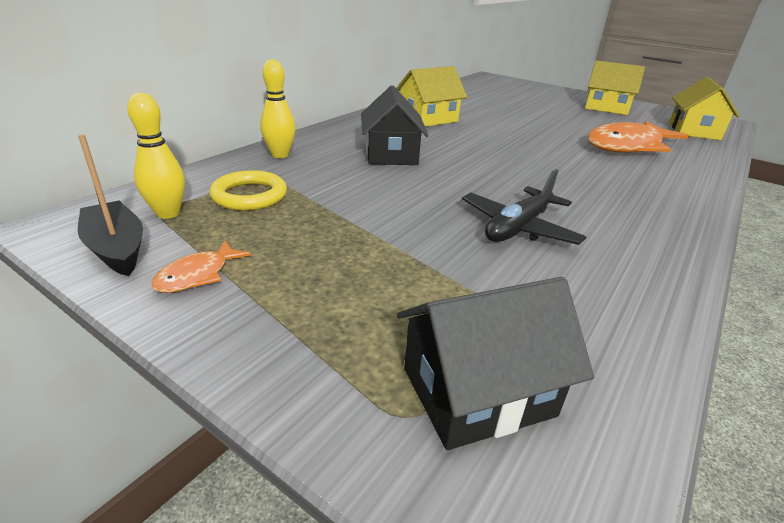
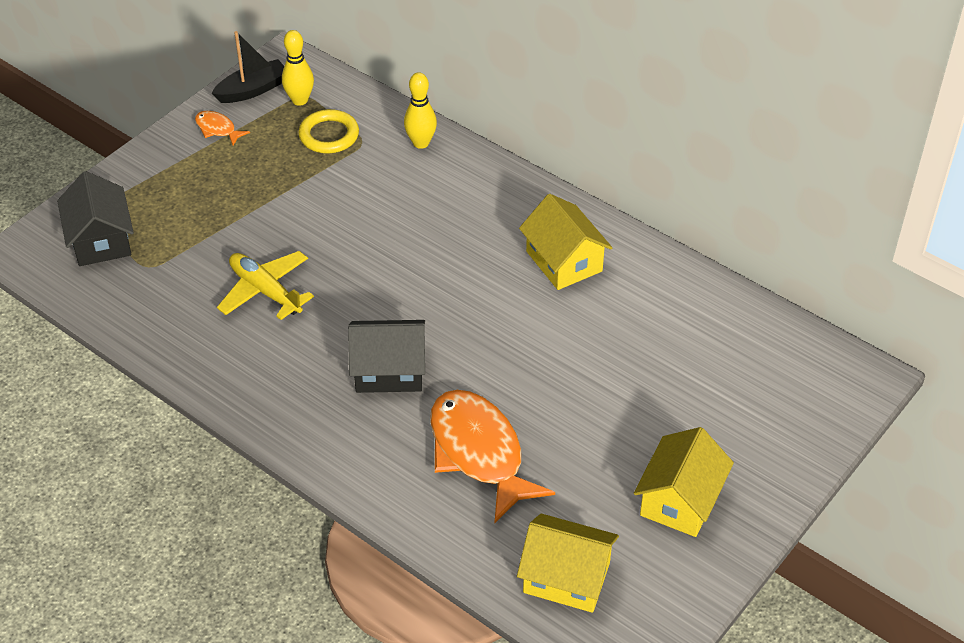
camera: 95 degrees right, 15 degrees up
(391, 154) = (430, 221): black house -> black house (389, 370)
(518, 228) = (265, 291): black plane -> yellow plane

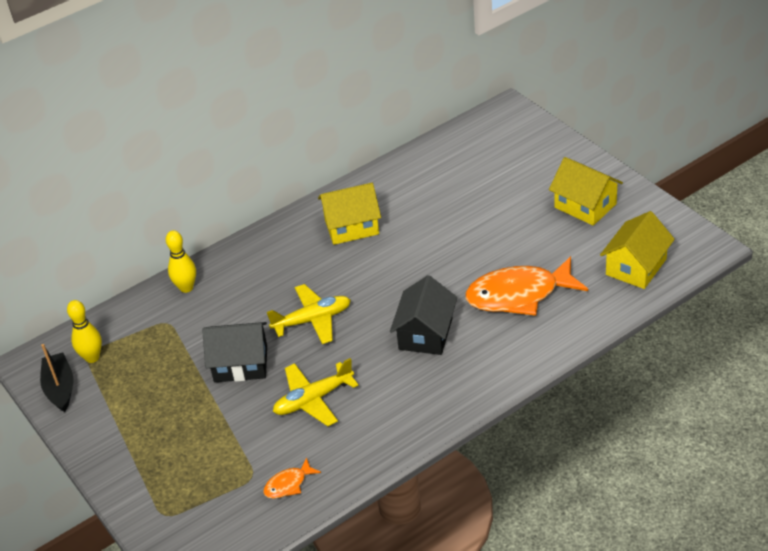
camera: 70 degrees left, 5 degrees down
(101, 240) = (203, 510): black house -> black house (240, 364)
(217, 129) = (99, 416): orange fish -> orange fish (288, 484)
(329, 135) = (147, 343): yellow ring -> none
(391, 262) = (312, 320): none -> yellow plane

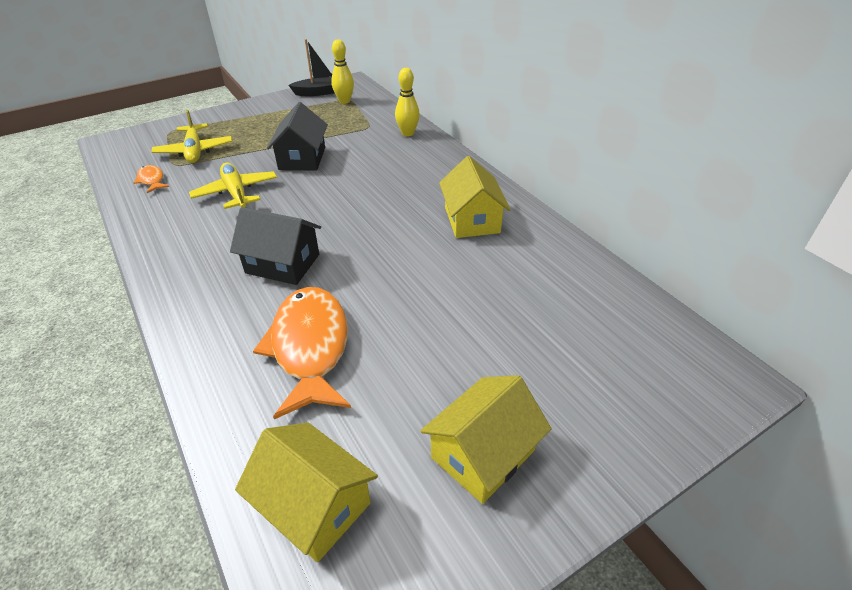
camera: 90 degrees right, 0 degrees up
(312, 320) = (338, 194): yellow plane -> yellow plane (194, 151)

